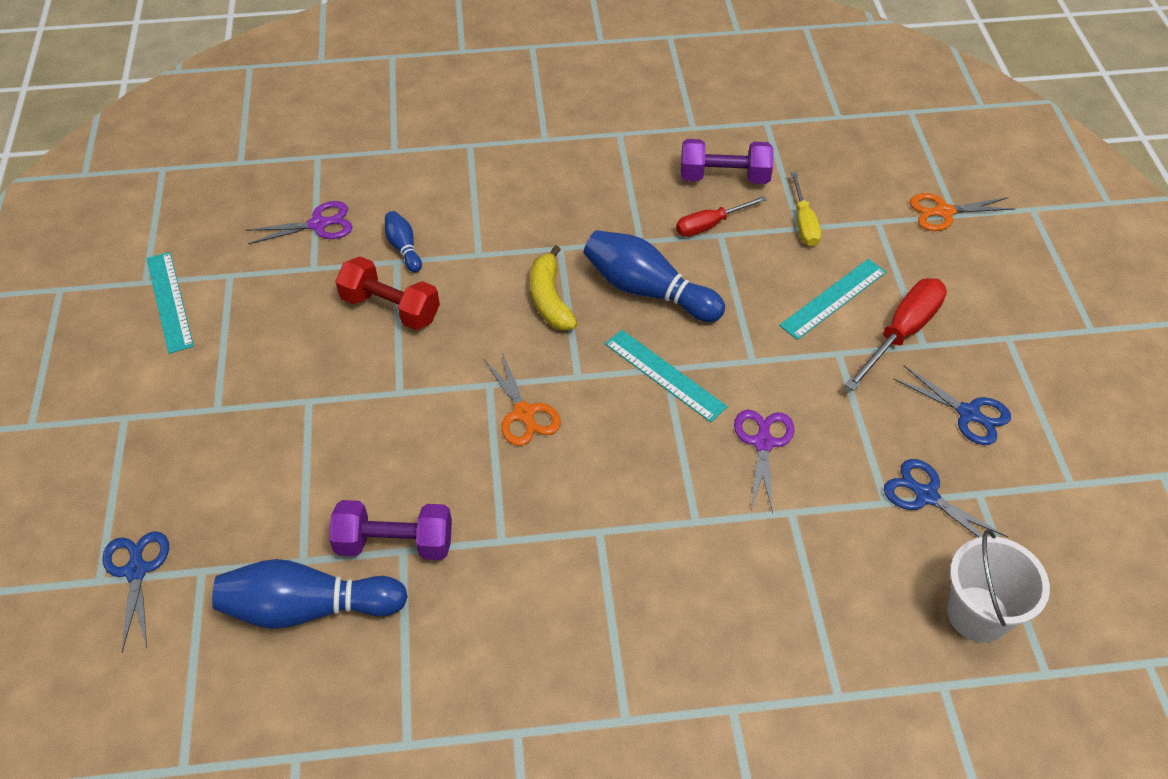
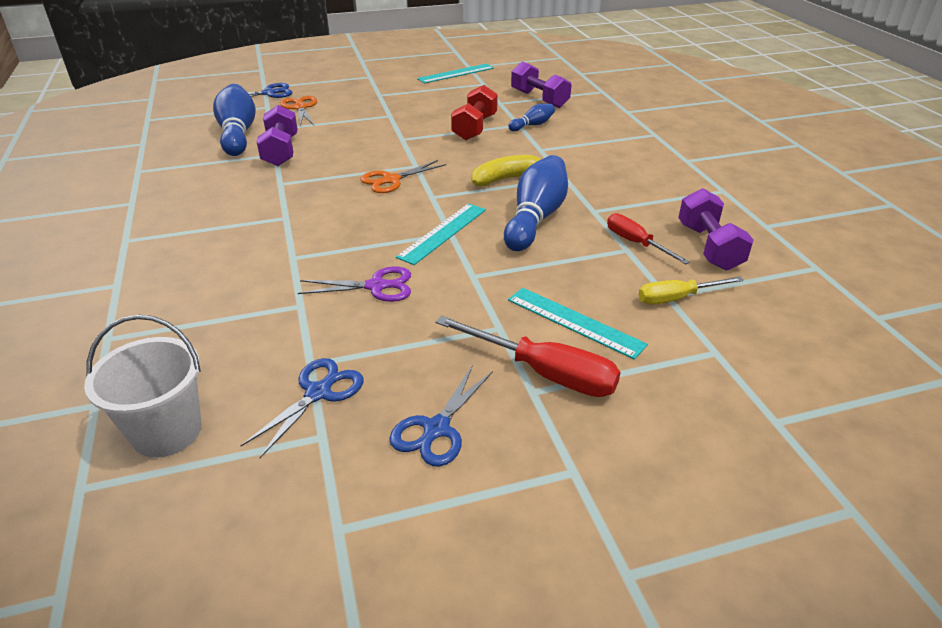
camera: 80 degrees right, 15 degrees down
(318, 224) = (539, 99): purple scissors -> purple dumbbell
(944, 212) = (774, 410): orange scissors -> orange scissors (300, 107)

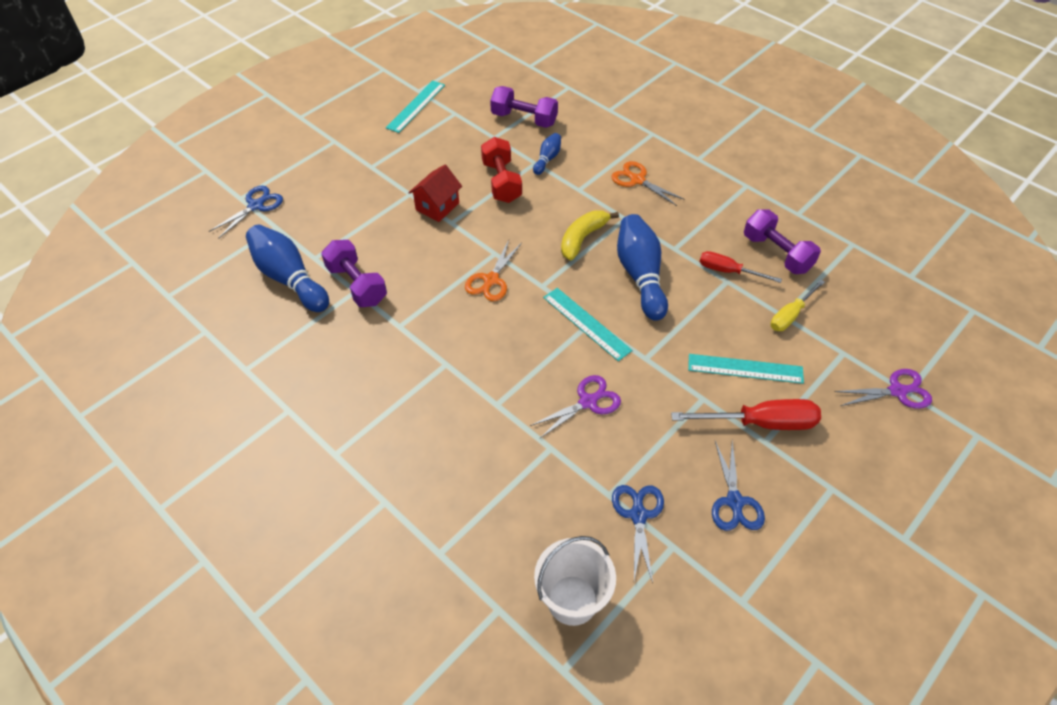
camera: 30 degrees left, 15 degrees up
(300, 107) = (312, 215): orange scissors -> orange scissors (637, 180)
(402, 127) = (437, 206): none -> red house
(443, 233) = (586, 323): turquoise ruler -> turquoise ruler turned 45 degrees counterclockwise
(760, 414) = (897, 391): none -> purple scissors

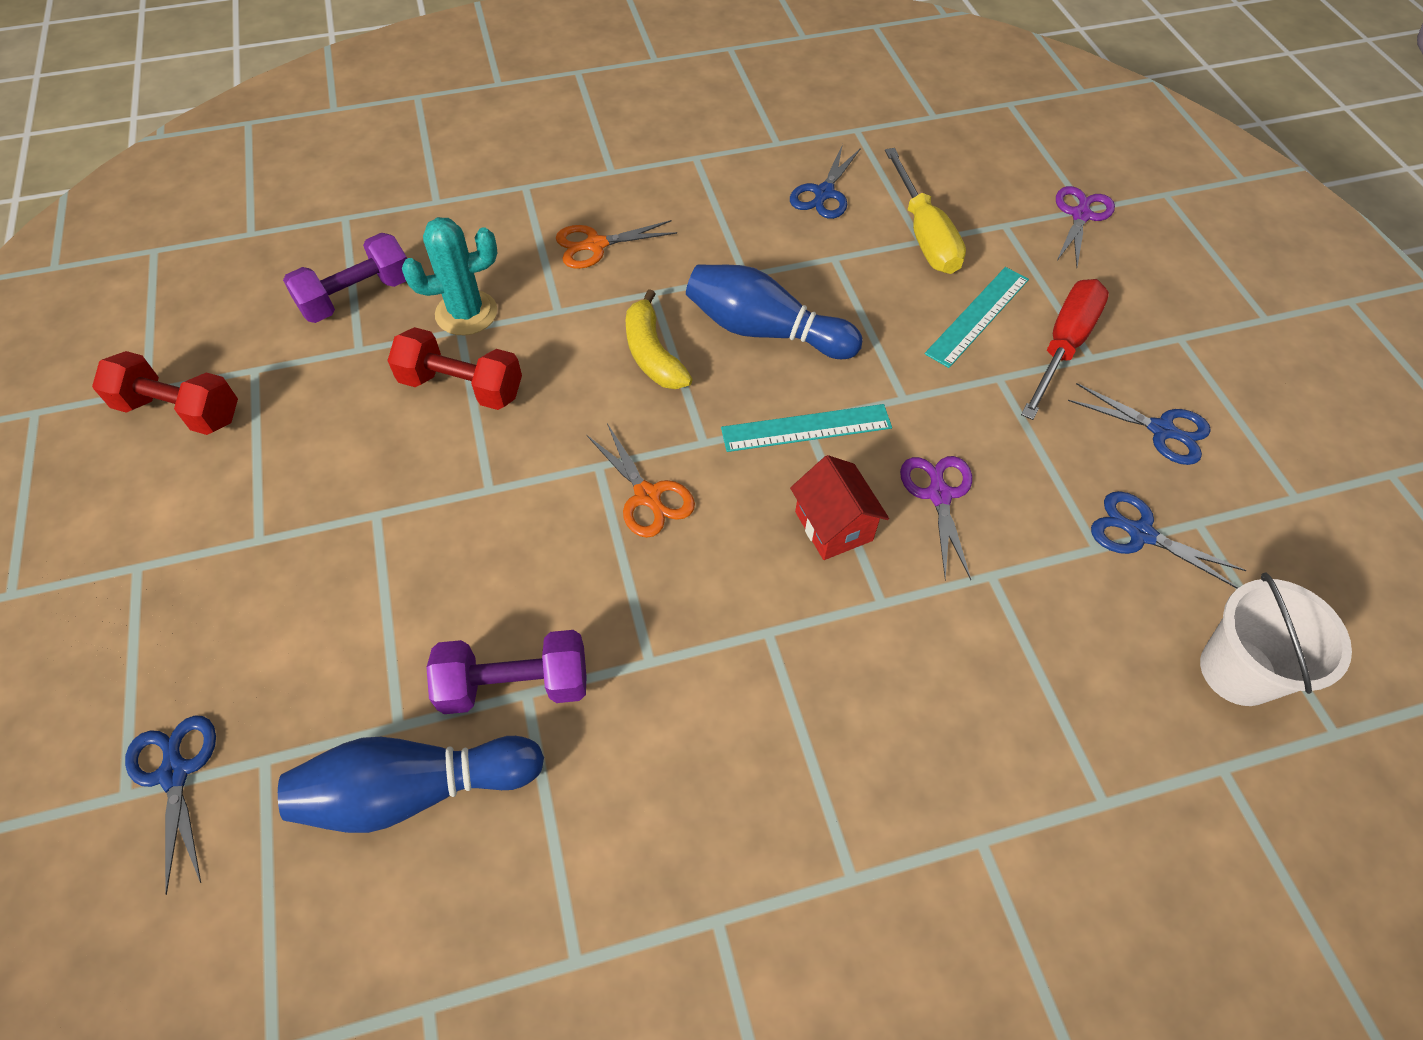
camera: 60 degrees left, 5 degrees up
(416, 106) = (180, 411): turquoise ruler -> red dumbbell
(437, 206) = (439, 491): red house -> red house (833, 526)
(547, 159) = (466, 313): blue bowling pin -> turquoise cactus
(728, 271) = (820, 248): red screwdriver -> none
(777, 253) = (824, 193): purple dumbbell -> blue scissors
(790, 315) = (924, 234): yellow screwdriver -> yellow screwdriver, size x1.55

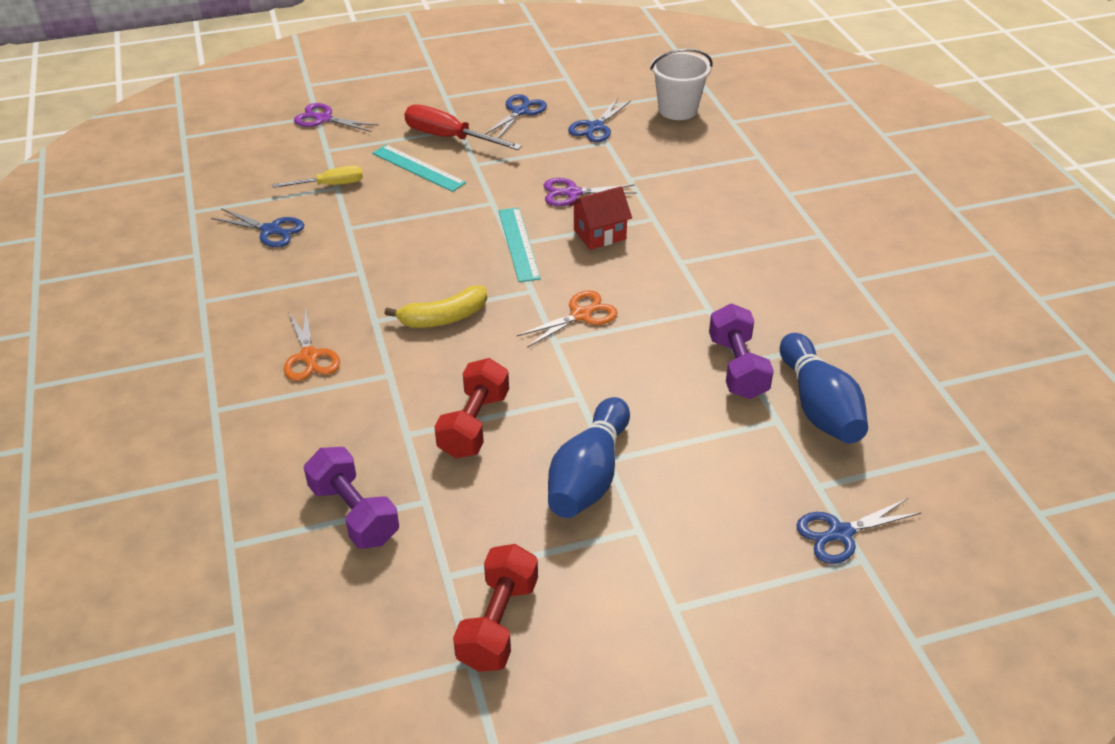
camera: 90 degrees left, 15 degrees down
(466, 313) = (386, 432): turquoise cactus -> none
(765, 331) = (424, 261): blue bowling pin -> blue bowling pin (589, 476)
(924, 234) = (330, 185): yellow screwdriver -> yellow screwdriver, size x0.64

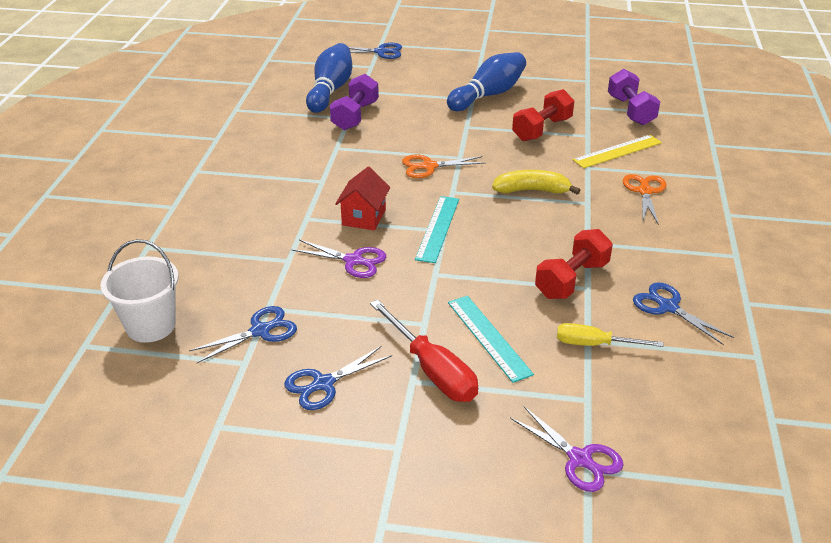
camera: 155 degrees left, 5 degrees down
(356, 414) = (617, 151): none -> yellow ruler
(498, 623) = (568, 63): red dumbbell -> red dumbbell (571, 280)
(599, 234) = (364, 217): red house -> red house turned 75 degrees counterclockwise

